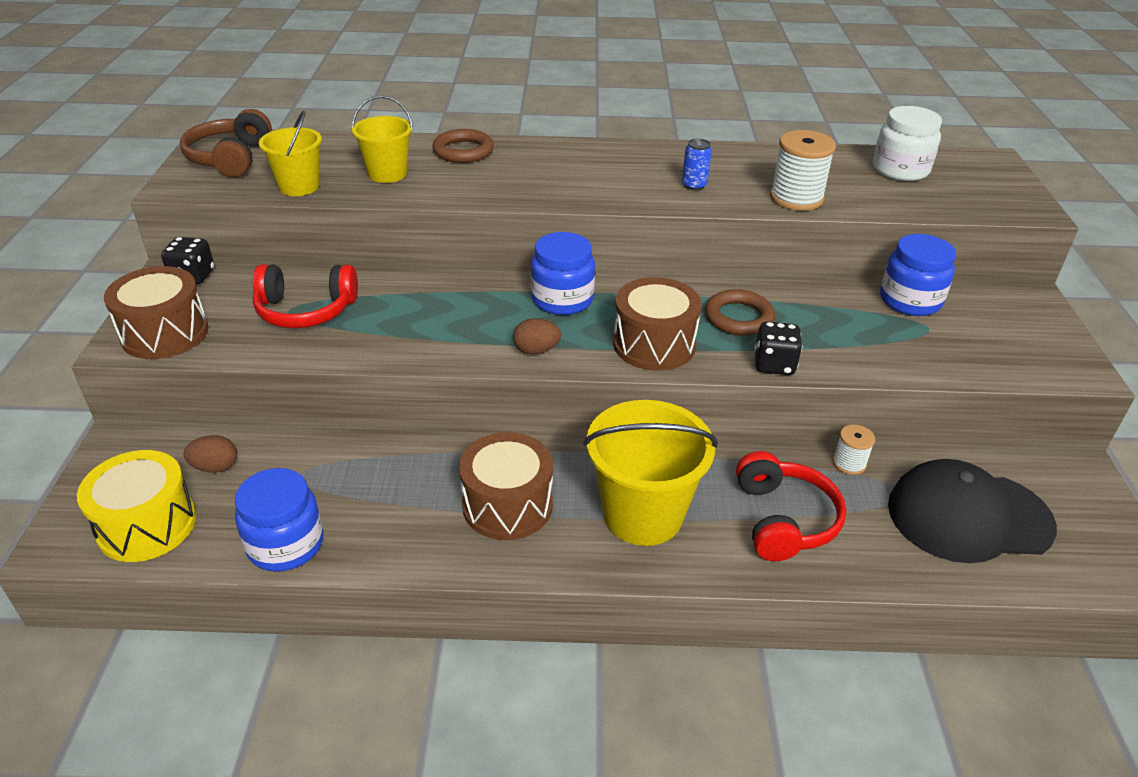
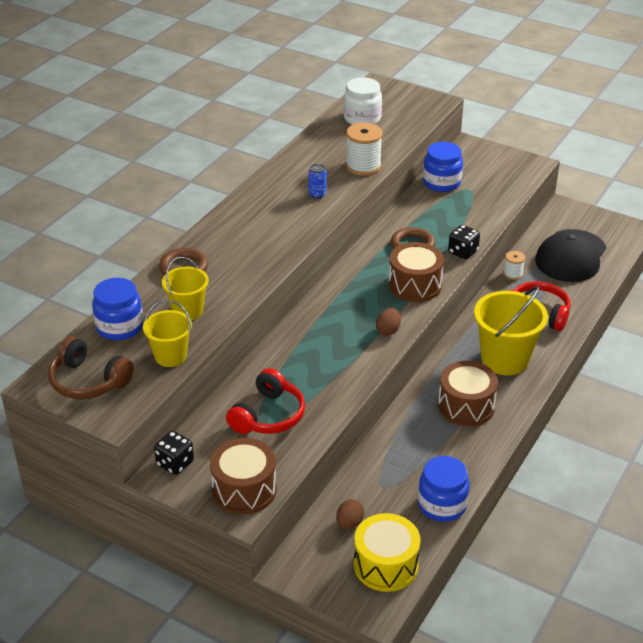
camera: 60 degrees left, 0 degrees up
(562, 299) = (343, 302): blue jar -> blue jar (120, 327)

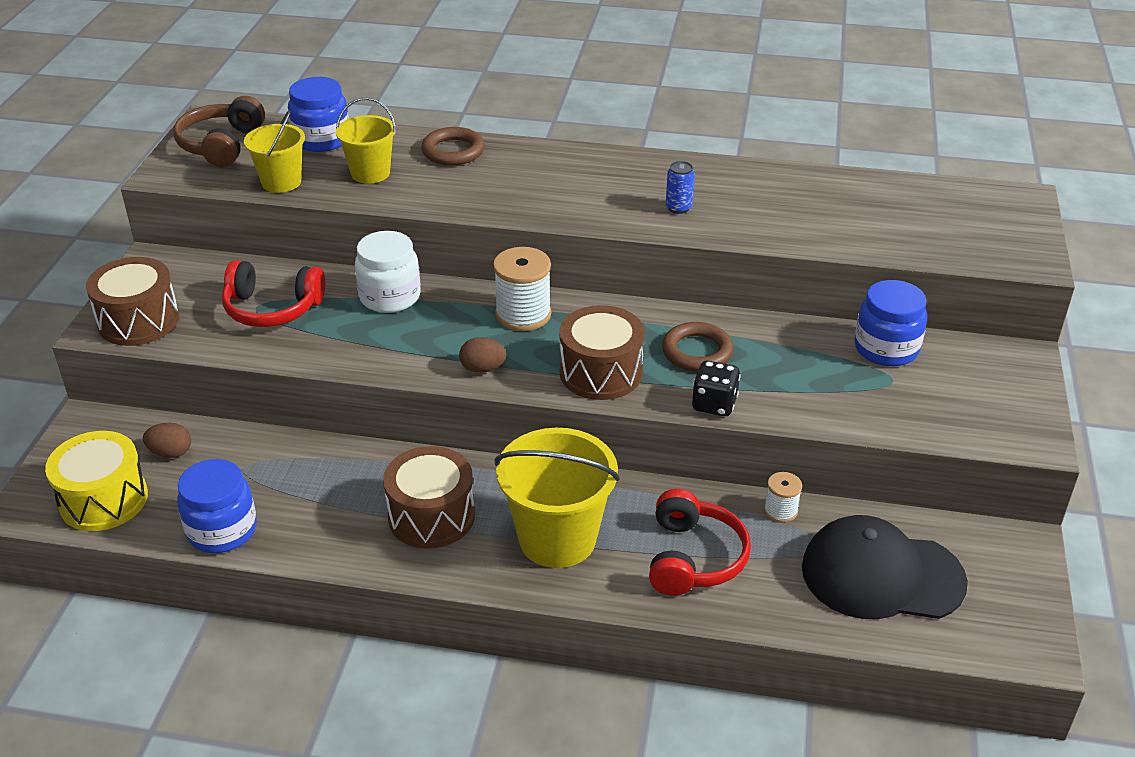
camera: 70 degrees right, 0 degrees up
(175, 463) = (172, 264): black dice -> none
(362, 118) = (910, 204): white jar -> white jar (390, 297)
(363, 166) = (781, 230): white spool -> white spool (523, 314)

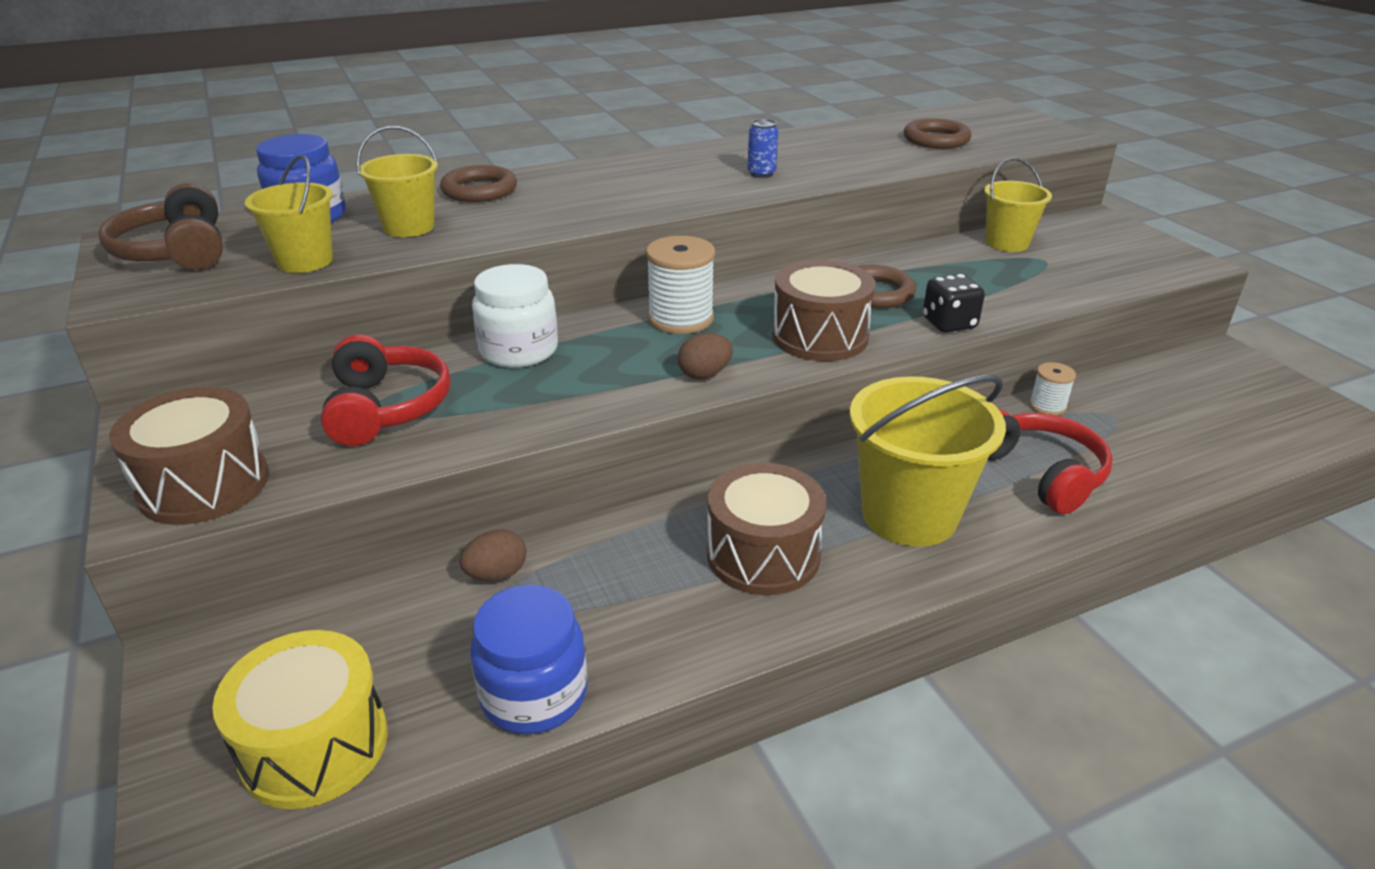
camera: 35 degrees left, 5 degrees down
(171, 453) = (359, 639): brown egg -> brown egg (496, 574)
(272, 308) = (386, 408): red headphones -> red headphones turned 75 degrees counterclockwise
(881, 575) = (1183, 418): black cap -> none
(886, 348) = (1007, 243): blue jar -> yellow bucket
(891, 221) = (936, 139): none -> brown ring

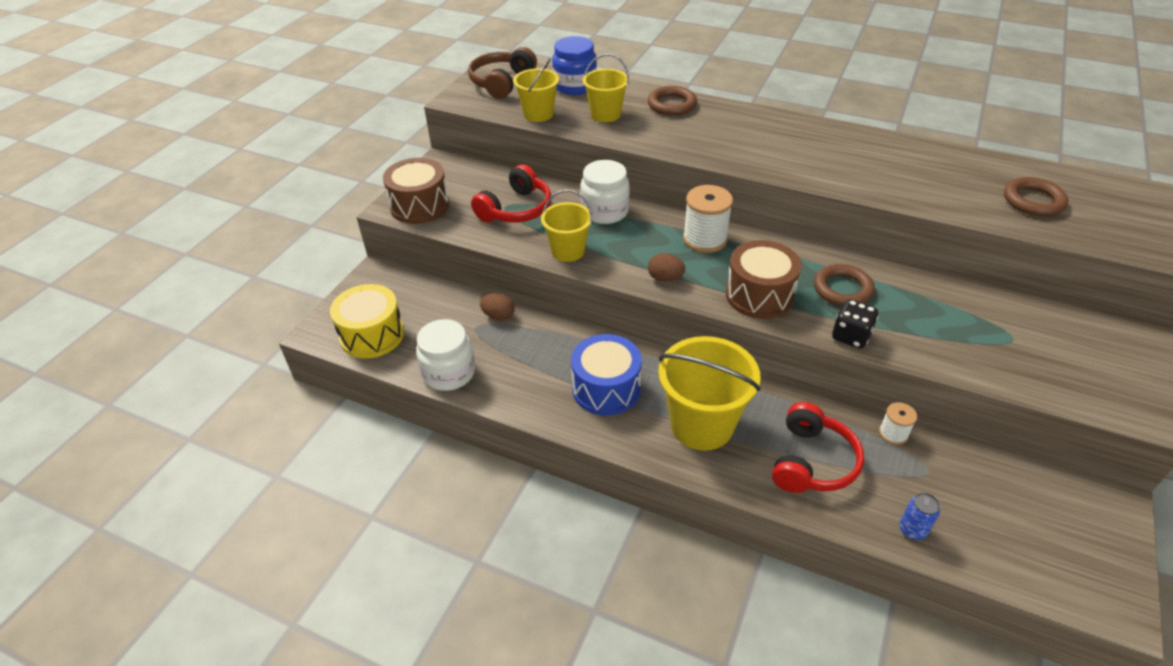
camera: 50 degrees right, 10 degrees up
(534, 694) = (449, 373): blue jar -> white jar
(761, 174) = (846, 169): blue can -> blue can (912, 530)
(763, 554) = (606, 388): brown drum -> blue drum
(1007, 243) = (1010, 310): yellow bucket -> yellow bucket (568, 251)

